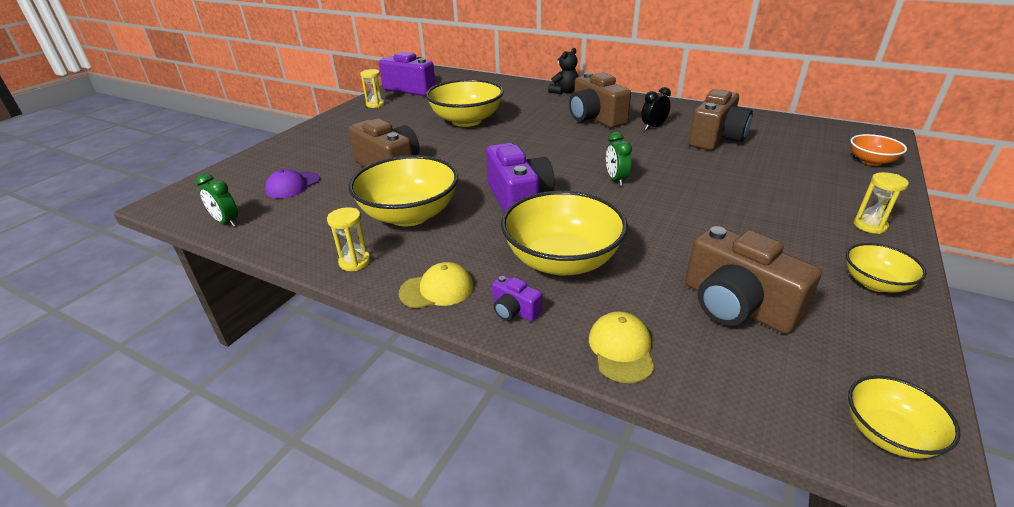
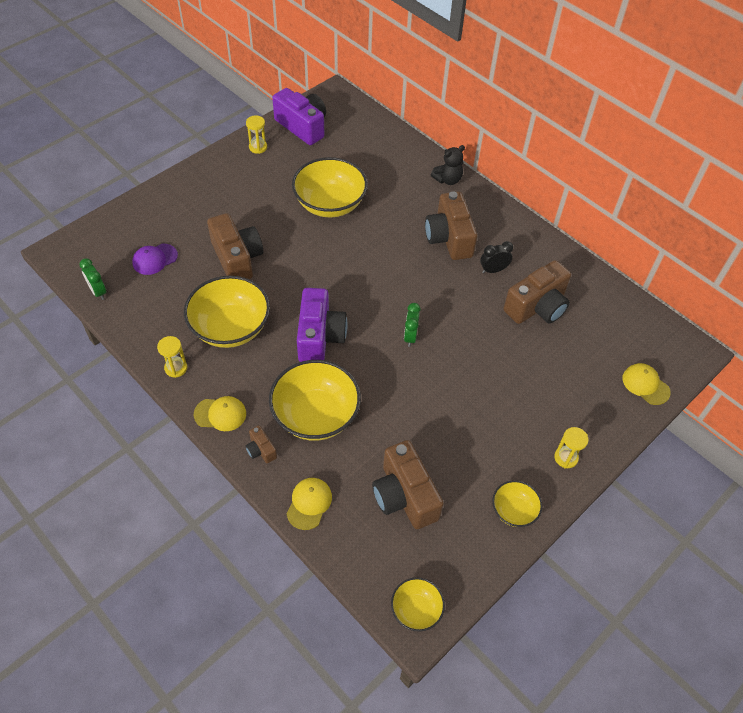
camera: 15 degrees right, 20 degrees up
(514, 310) = (261, 450): purple camera -> brown camera
(871, 161) = (645, 385): orange bowl -> yellow cap

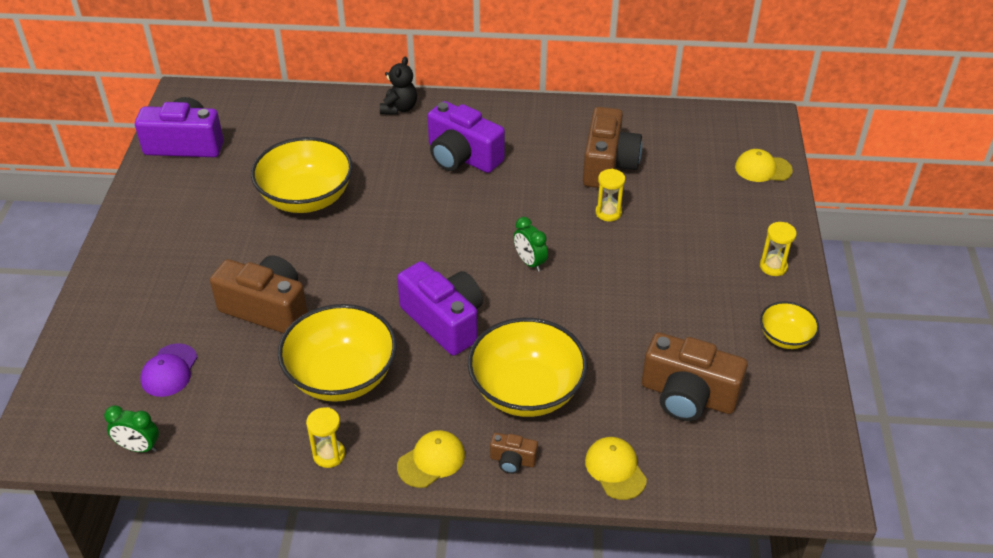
camera: 40 degrees left, 10 degrees down
(258, 147) = (157, 192): yellow hourglass -> yellow hourglass (608, 213)
(416, 610) = (809, 477): yellow bowl -> none
(449, 238) = (462, 157): brown camera -> purple camera
(493, 270) = (534, 159): black clock -> none

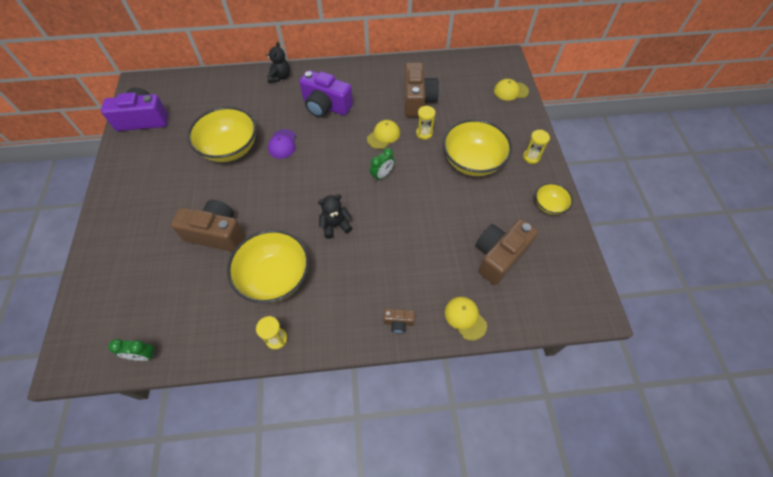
camera: 10 degrees left, 15 degrees up
(169, 370) = (157, 291): purple cap -> purple cap (282, 144)
(431, 460) = (345, 331): yellow cap -> yellow cap (383, 136)
(444, 321) = (335, 225): purple camera -> black teddy bear
(526, 390) = (397, 269): yellow bowl -> yellow bowl (472, 161)
(529, 262) = (382, 175): green clock -> green clock turned 90 degrees counterclockwise
(688, 396) = (499, 256): brown camera -> brown camera turned 120 degrees clockwise

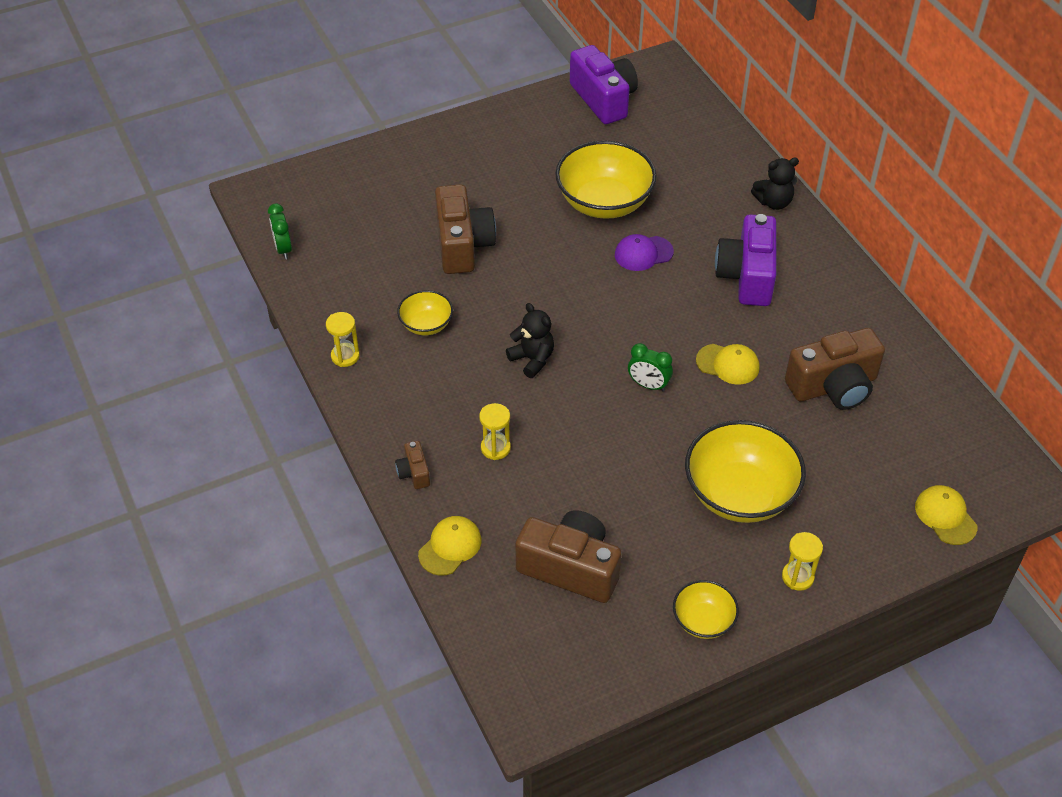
camera: 70 degrees right, 10 degrees down
(275, 277) = (426, 325): yellow bowl -> yellow bowl, size x0.52
(424, 133) = (764, 414): yellow hourglass -> yellow hourglass (495, 448)

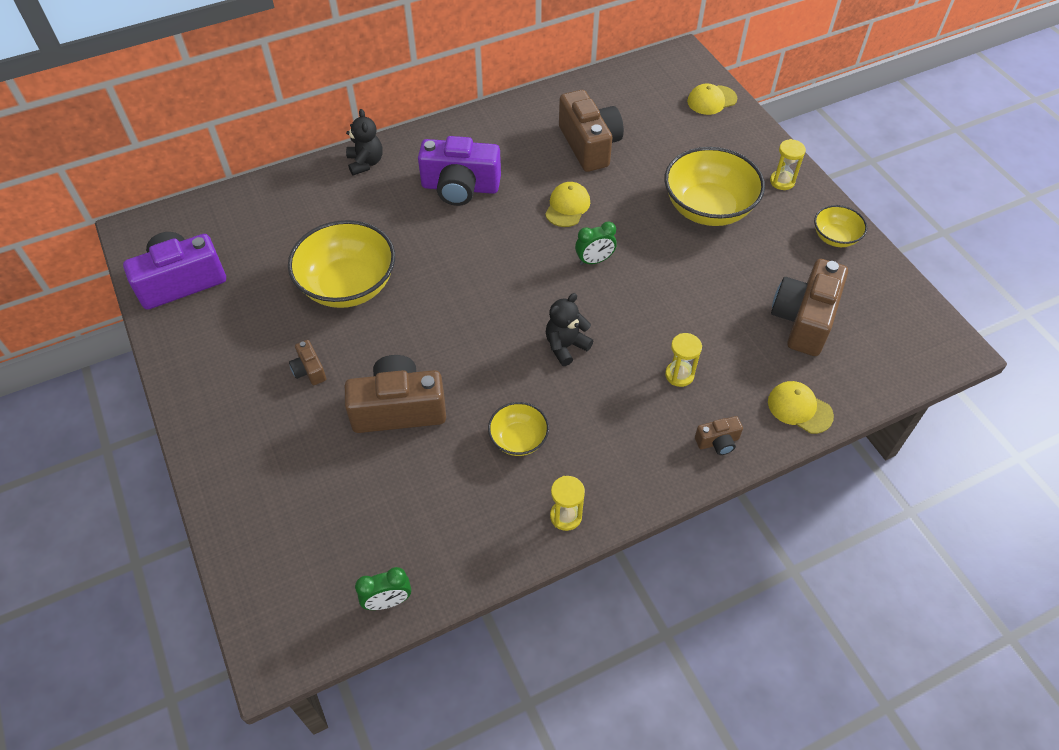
camera: 90 degrees left, 5 degrees up
(506, 186) = (309, 370): none -> brown camera
(643, 253) = (425, 258): purple cap -> none
(648, 385) = (594, 260): green clock -> green clock turned 45 degrees clockwise

